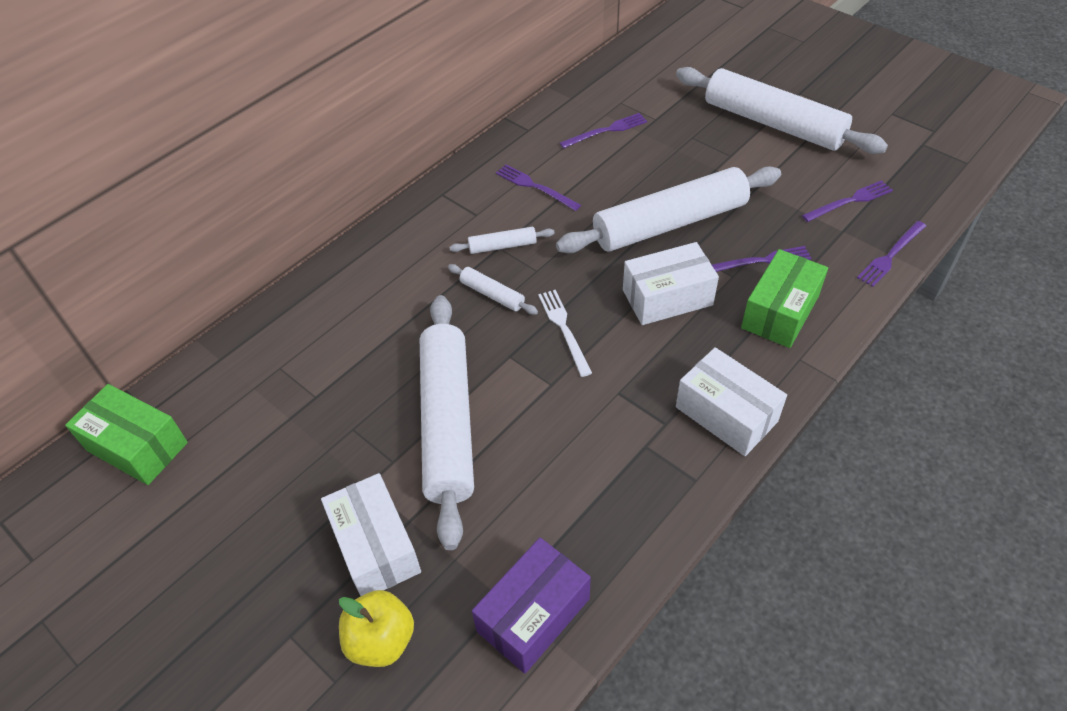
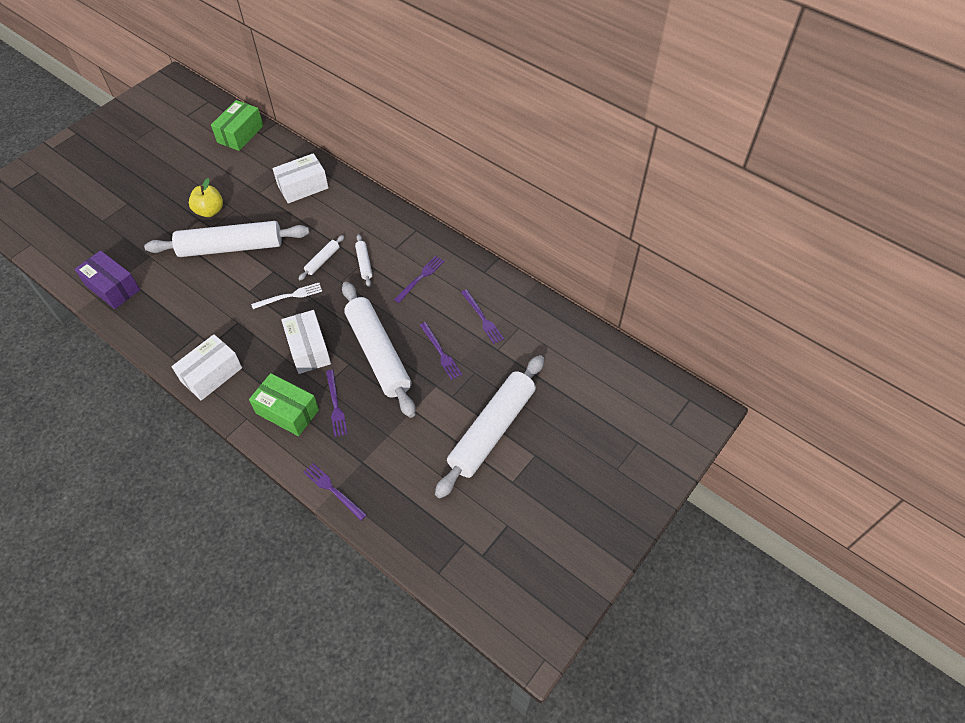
camera: 85 degrees right, 5 degrees up
(375, 547) = (164, 226): white box -> white box (303, 187)
(381, 640) = (116, 234): yellow apple -> yellow apple (210, 211)
(849, 201) = (394, 472): purple fork -> purple fork (441, 352)

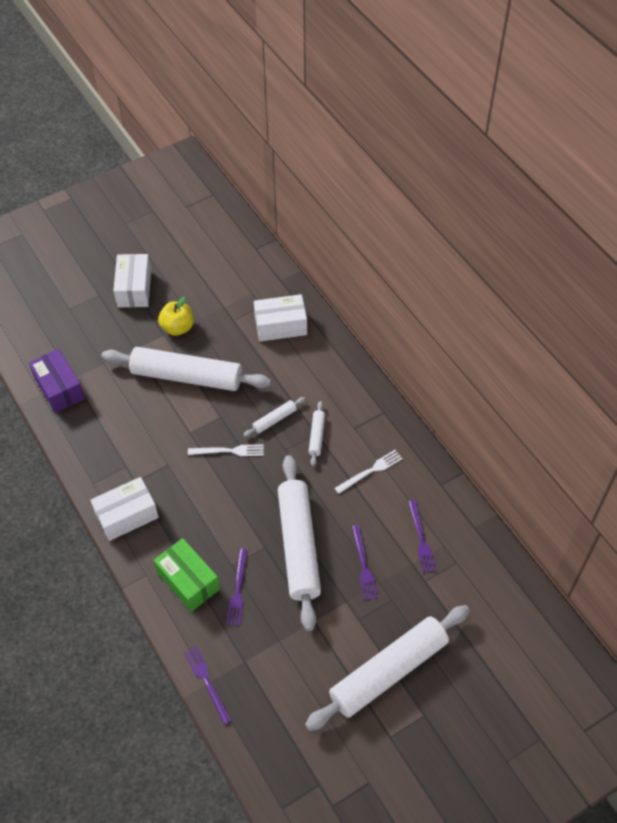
camera: 20 degrees right, 0 degrees up
(240, 134) = (235, 243): green box -> none
(308, 349) = (230, 518): white box -> white box (134, 289)
(420, 278) = (370, 471): purple fork -> white fork

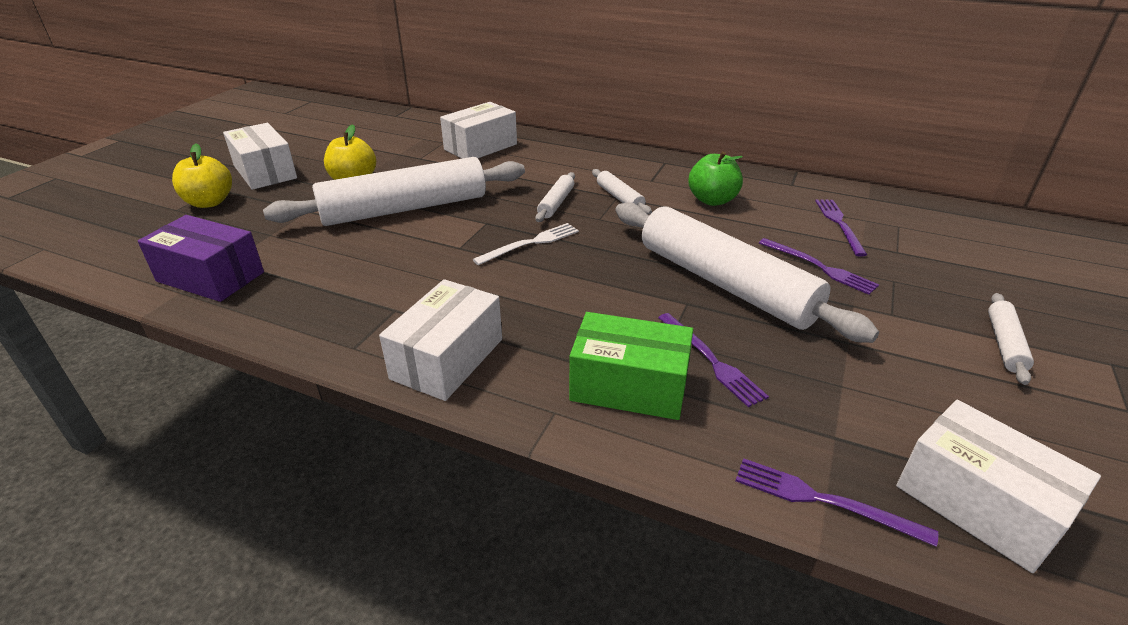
camera: 35 degrees left, 20 degrees down
(89, 310) = (209, 202): none -> yellow apple
(262, 723) = (978, 504): none -> white box
(370, 471) = (712, 200): white fork -> green apple
(388, 672) = (1005, 344): white rolling pin -> white rolling pin, size x0.42
(421, 539) = (839, 224): purple fork -> purple fork turned 135 degrees counterclockwise

